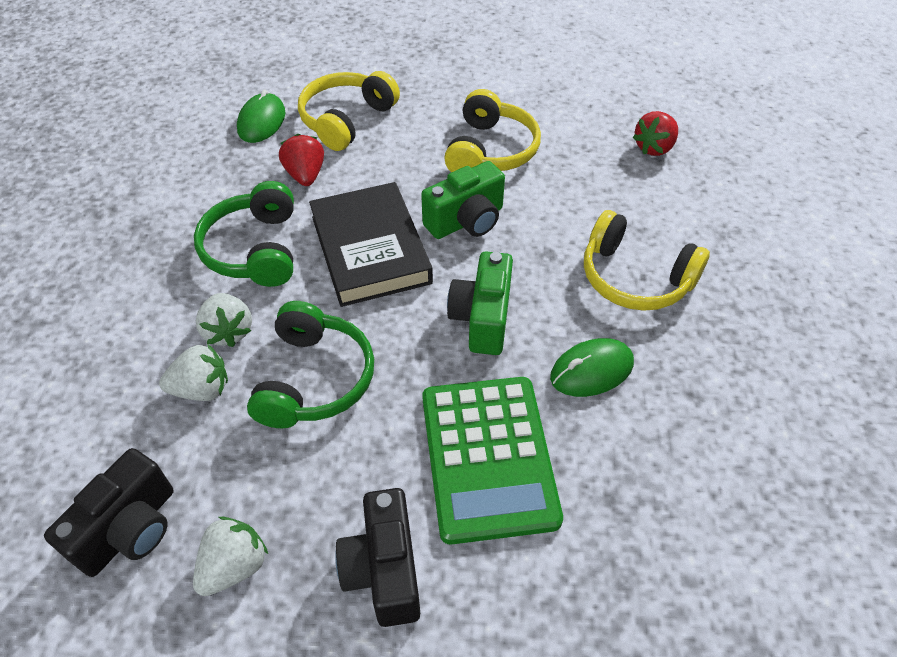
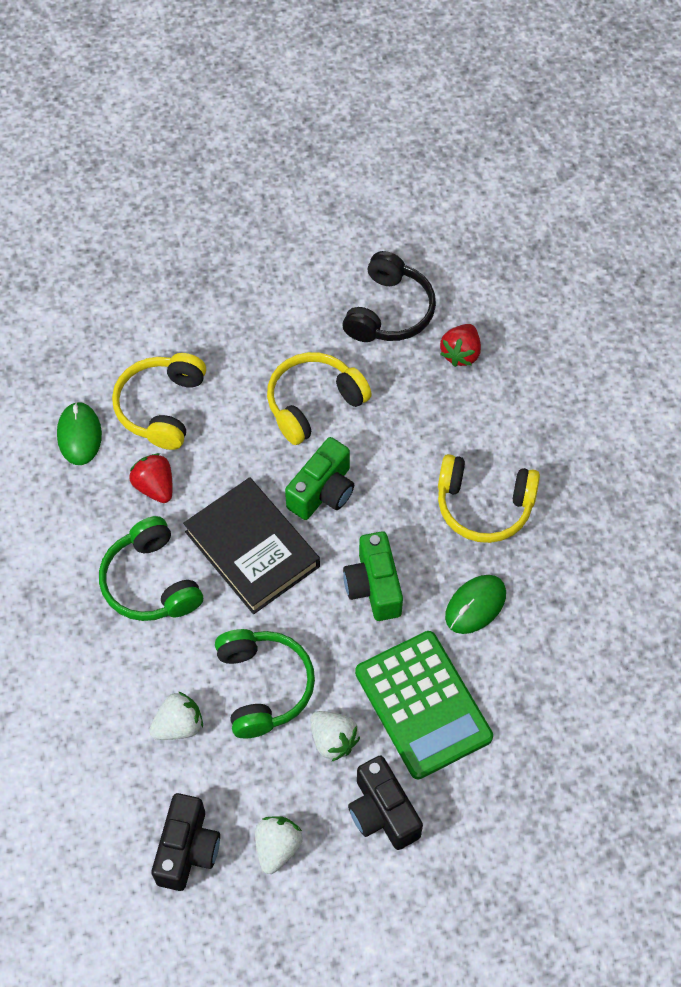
camera: 20 degrees left, 10 degrees up
(228, 331) = (172, 668): white strawberry -> white strawberry (333, 740)
(490, 150) = (313, 403): yellow headphones -> yellow headphones turned 120 degrees counterclockwise
(594, 102) = (389, 311): none -> black headphones

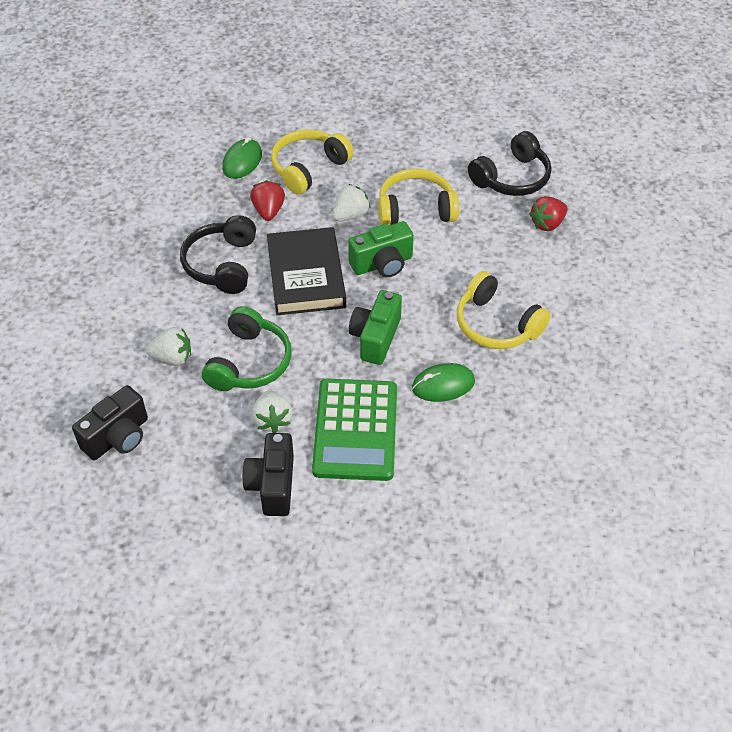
camera: 30 degrees right, 10 degrees down
(151, 582) = (222, 264): green headphones -> black headphones
(277, 847) = (180, 468): white strawberry -> white strawberry (350, 215)

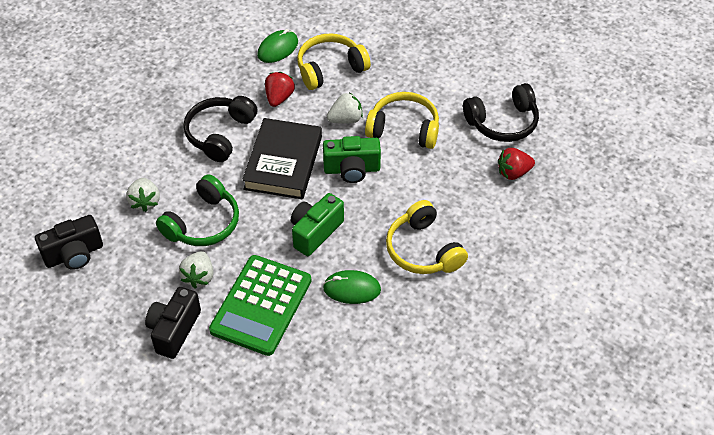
camera: 20 degrees right, 0 degrees up
(173, 358) = (145, 202): white strawberry -> white strawberry turned 60 degrees clockwise

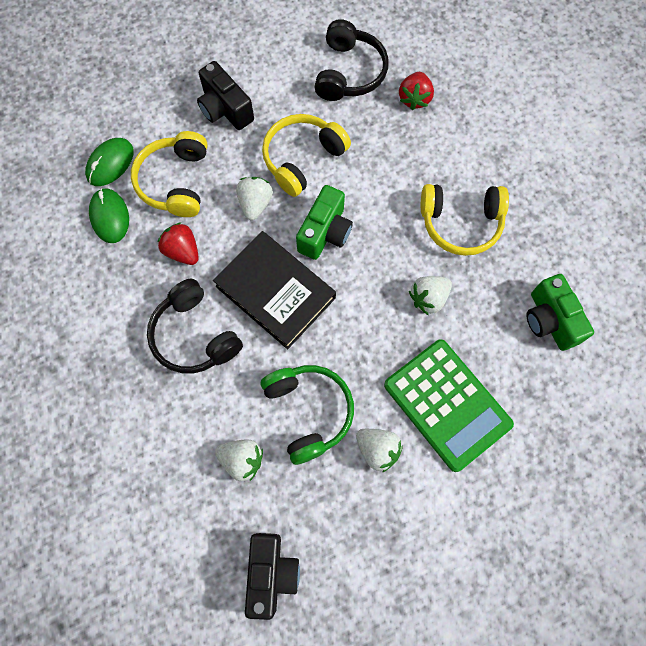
camera: 60 degrees left, 20 degrees up
(174, 330) = (433, 507): black camera -> black camera (225, 109)
(315, 232) = (384, 307): green camera -> green camera (549, 320)
(342, 256) = (428, 298): none -> white strawberry
(352, 289) = (472, 310): green mouse -> green mouse (110, 163)

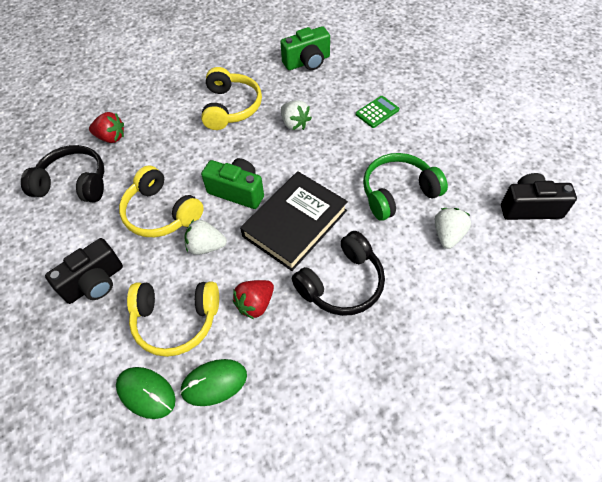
camera: 90 degrees left, 15 degrees down
(377, 449) = (419, 149): white strawberry -> none
(447, 404) = (377, 112): green calculator -> green calculator, size x0.45

